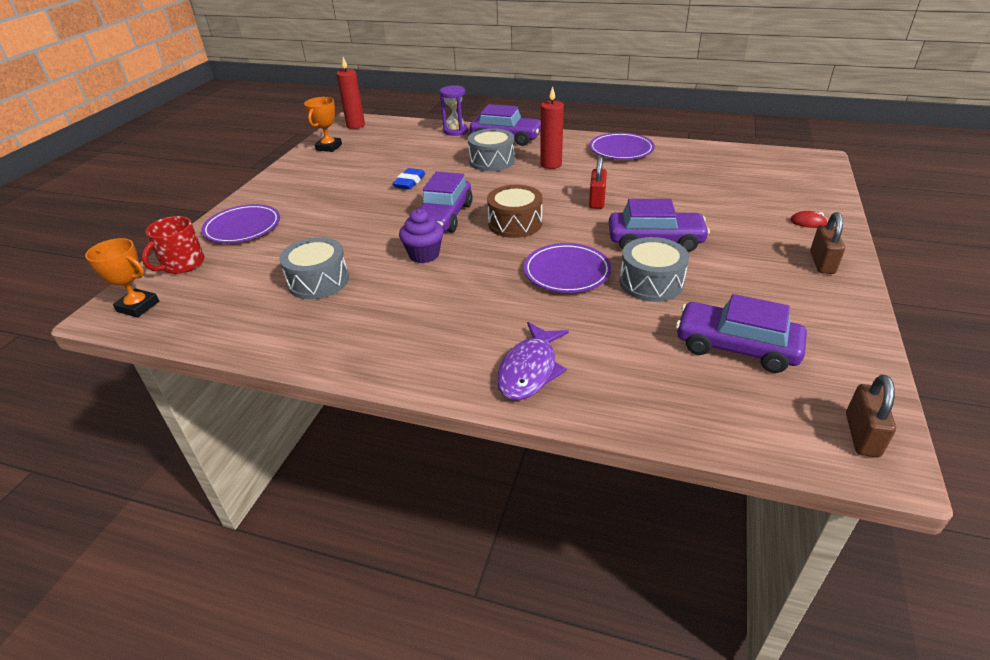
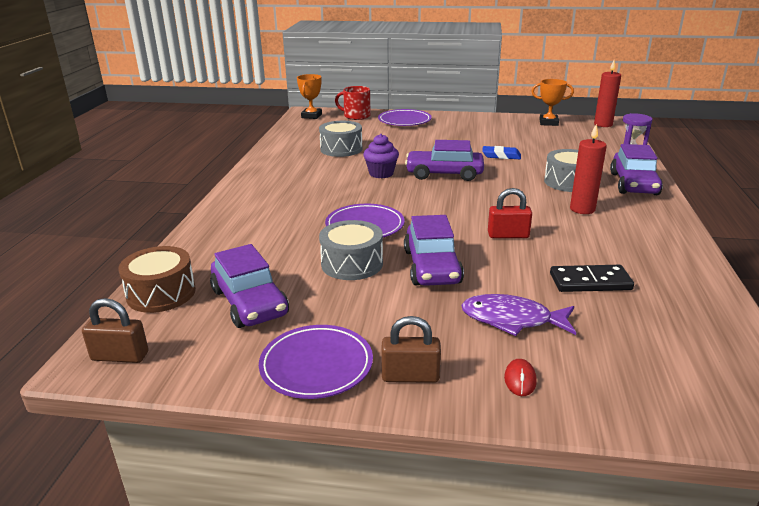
camera: 80 degrees right, 10 degrees down
(515, 223) = (443, 201): brown drum -> brown drum (161, 293)
(530, 370) = (236, 219): purple fish -> purple fish (512, 319)
(621, 150) = (658, 247): purple plate -> purple plate (316, 365)
(675, 181) = (590, 282): none -> black domino
(736, 347) = (250, 302): purple car -> purple car turned 135 degrees clockwise

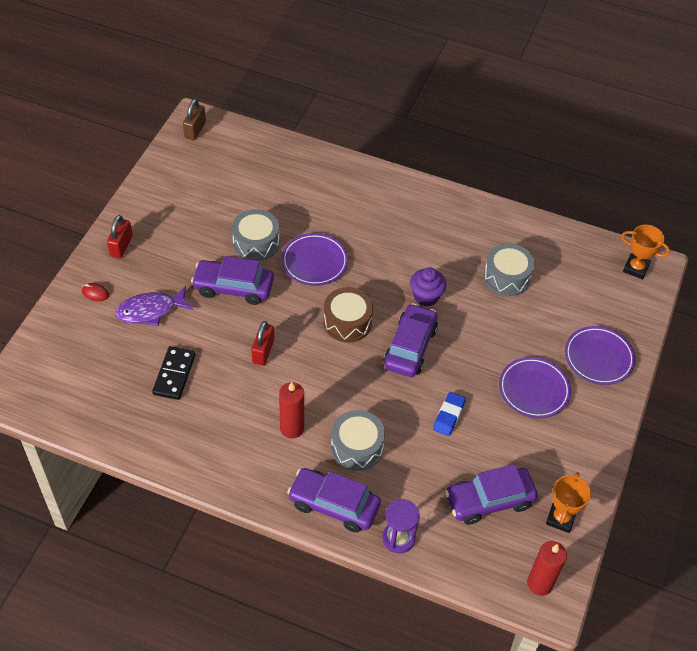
camera: 100 degrees right, 25 degrees up
(161, 293) = (256, 144): brown drum -> brown drum (347, 322)
(250, 302) = (227, 185): purple car -> purple car (489, 500)
(316, 365) = (149, 208): purple plate -> purple plate (534, 390)
(356, 116) = (628, 312): red mug -> none
(410, 376) = (121, 246): brown padlock -> red padlock
(512, 319) = (150, 310): purple fish -> purple fish turned 135 degrees counterclockwise

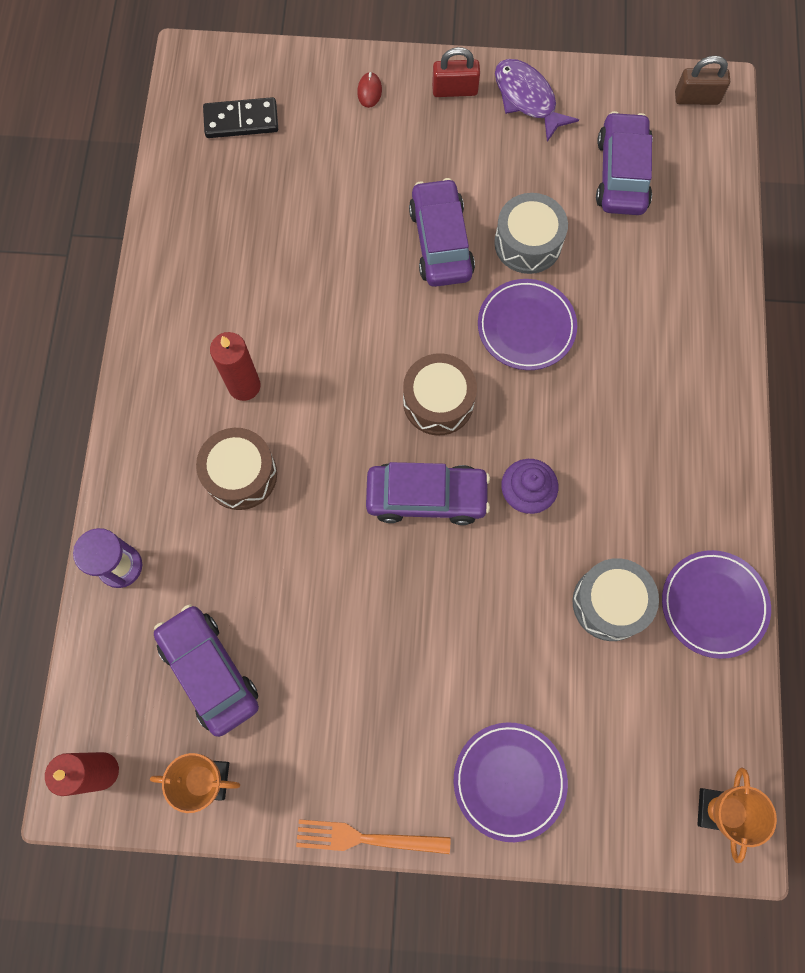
camera: 75 degrees right, 20 degrees up
(150, 310) = (366, 161): purple fish -> purple fish (527, 99)
(174, 374) = (279, 223): black domino -> black domino (241, 121)
(263, 351) = (351, 312): red padlock -> none
(334, 505) = (147, 472): purple car -> purple car (621, 174)
(357, 447) = (241, 474): grey drum -> brown drum
(448, 415) = (329, 581): blue eraser -> none
(534, 390) = (414, 692): purple plate -> purple plate (713, 604)
(616, 440) = (366, 838): none -> orange fork

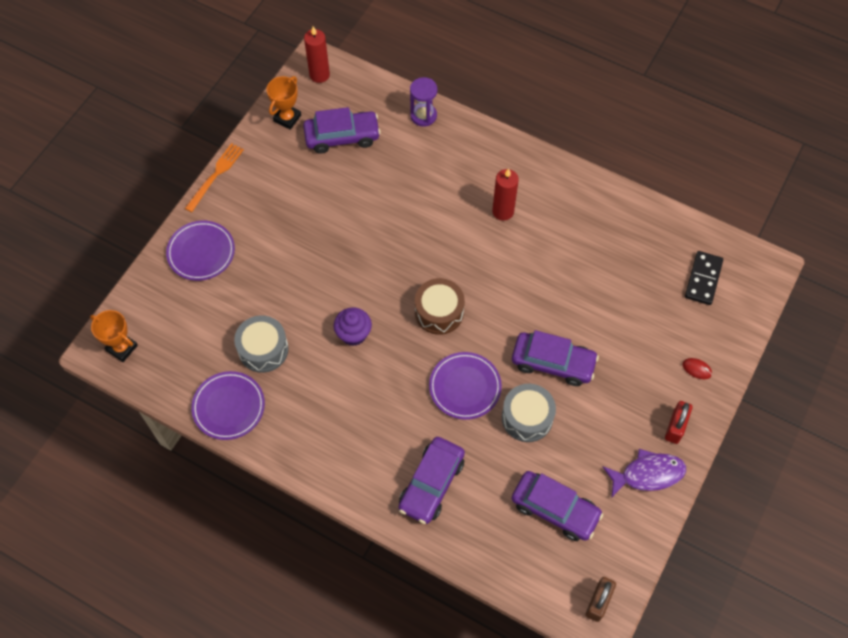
camera: 115 degrees right, 10 degrees down
(241, 474) = (446, 190): brown drum -> none
(426, 497) = (381, 279): purple car -> purple car (431, 484)

